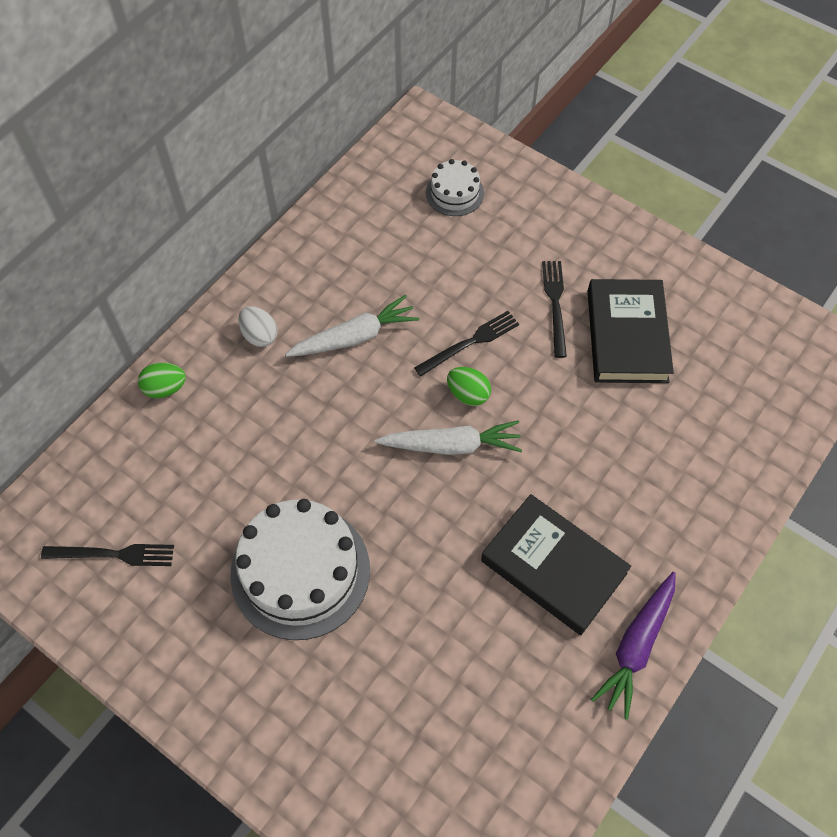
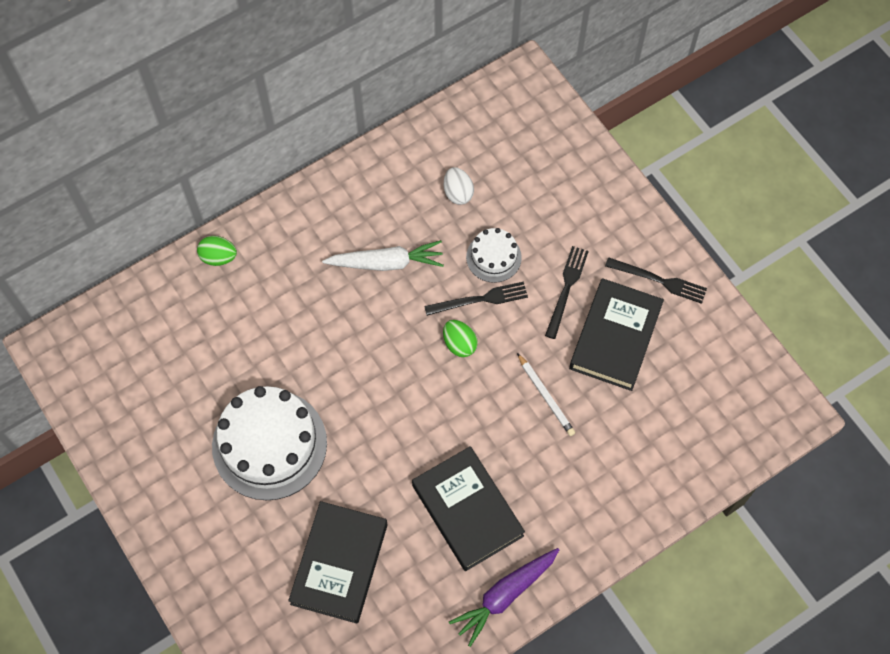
camera: 20 degrees right, 5 degrees up
(113, 554) = (134, 381): black fork -> black fork (659, 280)
(259, 335) = (309, 236): white egg -> white egg (458, 193)
(435, 679) = (339, 564): none -> black book
(451, 445) = (428, 383): white carrot -> none
(454, 193) = (524, 157): white cake -> white cake (493, 257)
(583, 418) = (546, 396): none -> white pencil

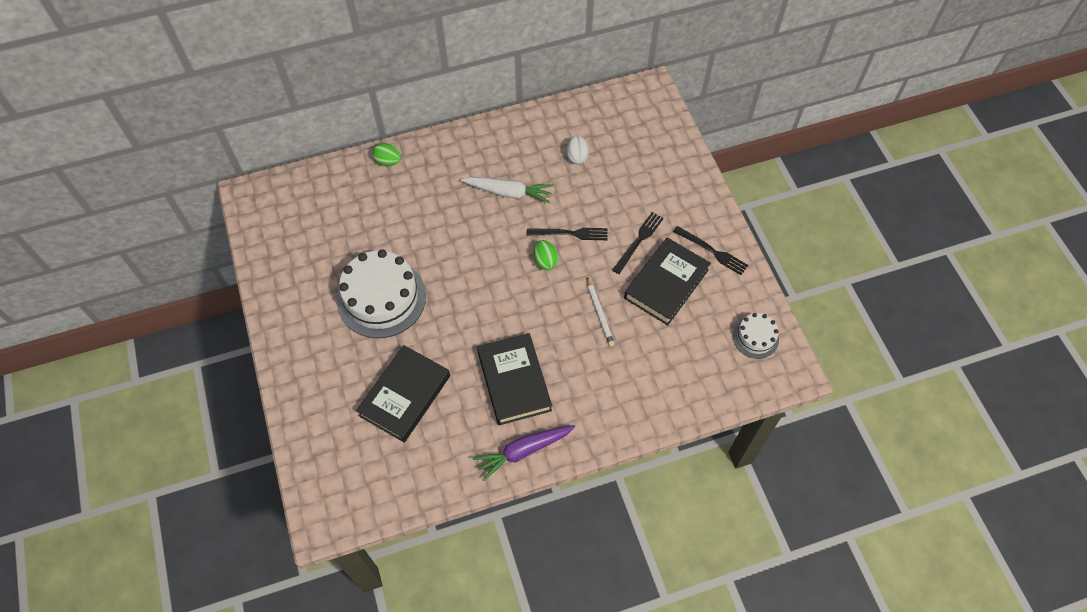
camera: 15 degrees right, 5 degrees down
(493, 257) = (590, 206): white cake -> white cake (755, 337)

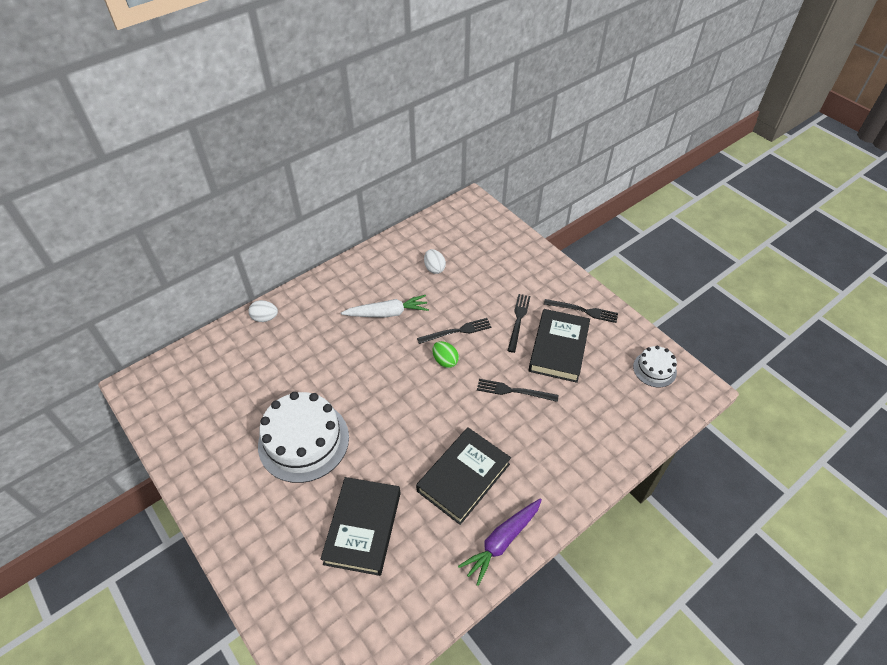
camera: 20 degrees left, 10 degrees down
(388, 161) = (265, 318): green egg -> white egg
(514, 381) = (463, 477): black book -> black book turned 75 degrees clockwise
(599, 313) = (514, 391): white pencil -> black fork

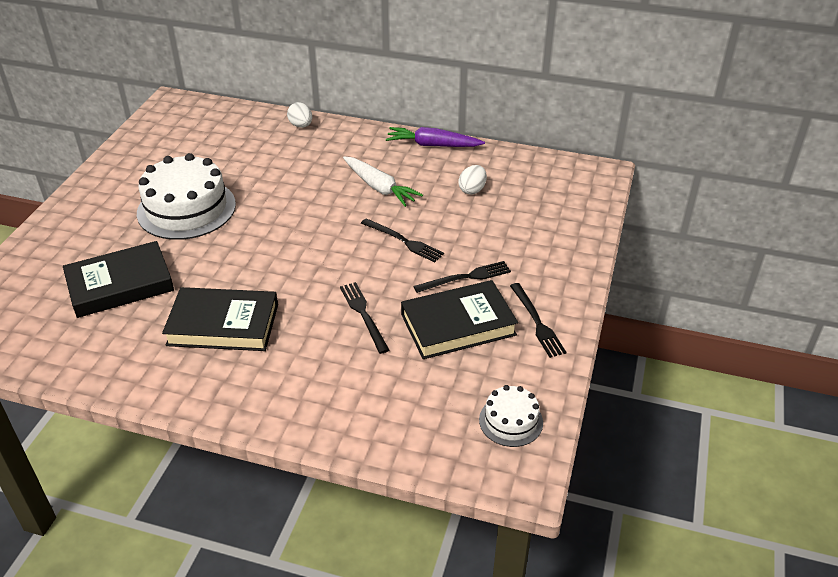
camera: 55 degrees right, 10 degrees down
(445, 361) = (357, 250): green egg -> none
(502, 541) = (166, 384): purple carrot -> purple carrot (433, 145)

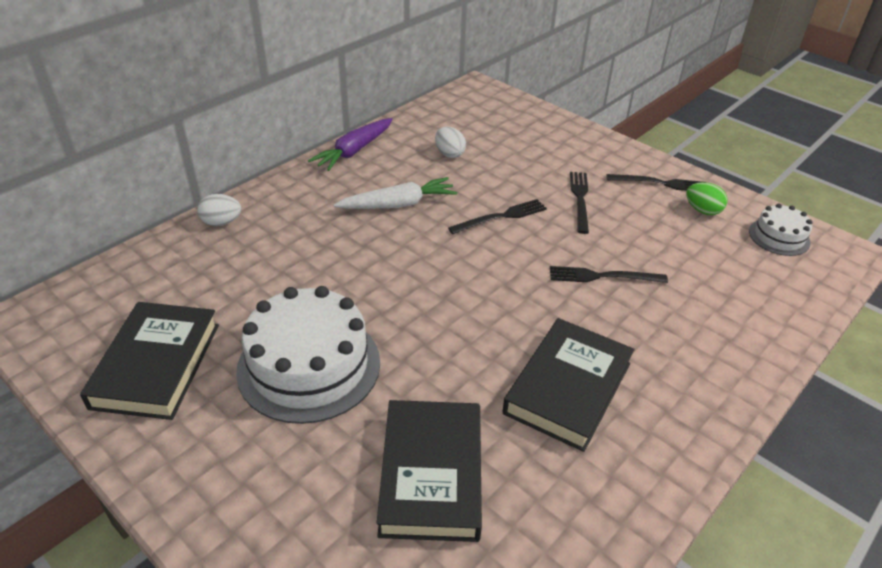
camera: 65 degrees left, 0 degrees up
(458, 325) = (645, 224): black book -> black book (156, 365)
(513, 359) = (702, 210): none -> green egg

